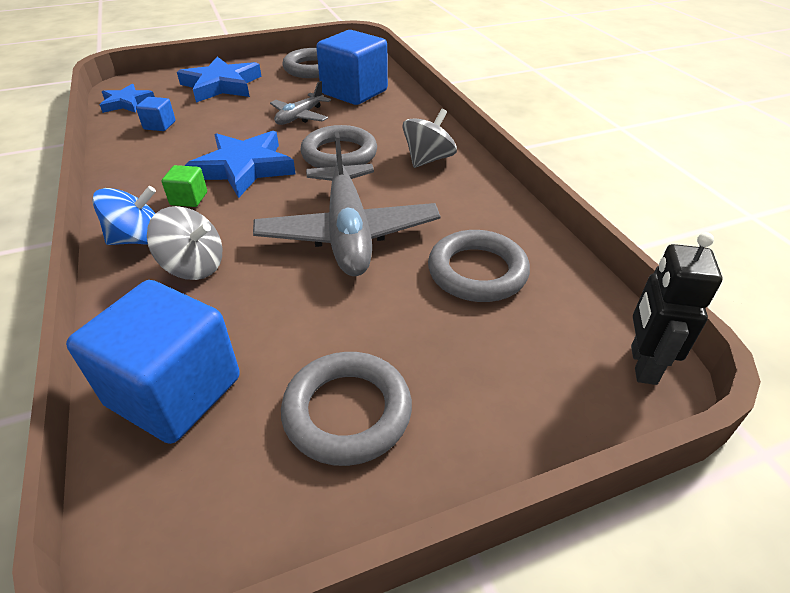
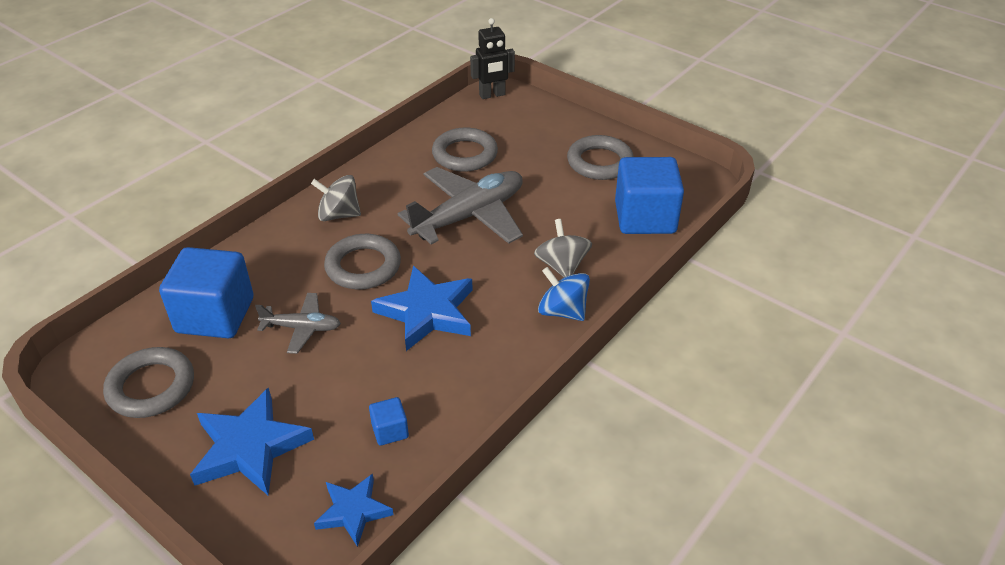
camera: 120 degrees left, 0 degrees up
(189, 199) = (496, 317): green cube -> none

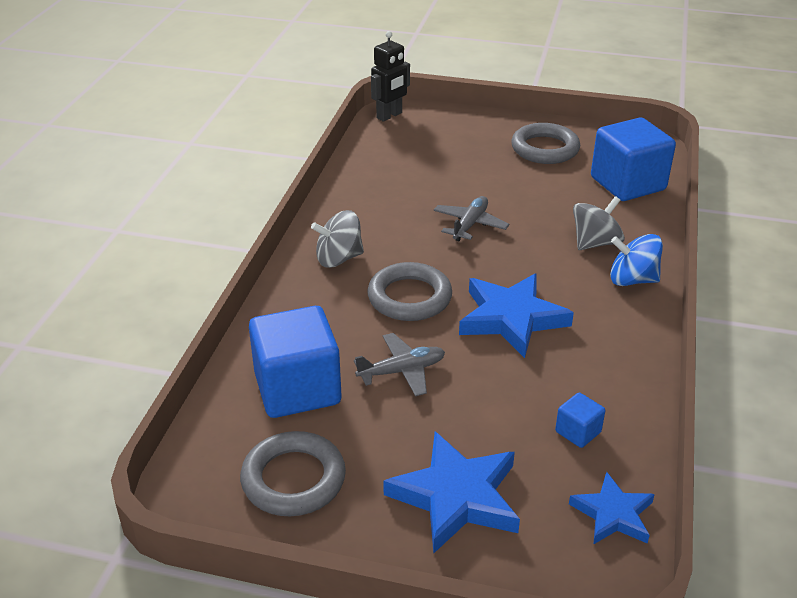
camera: 25 degrees left, 5 degrees down
(465, 154) = (413, 173): grey ring -> none
(469, 216) = (470, 225): grey plane -> grey plane, size x0.52
(562, 266) = (595, 243): grey spinning top -> grey spinning top turned 90 degrees clockwise

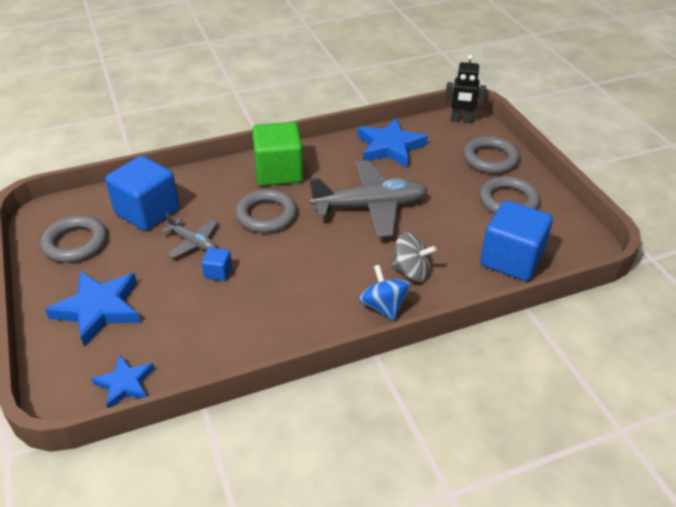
camera: 55 degrees right, 5 degrees up
(339, 258) = (279, 172): grey spinning top -> green cube
(470, 225) = (370, 206): grey plane -> grey plane, size x1.92
(471, 129) = (490, 159): none -> grey ring
(511, 318) = (283, 265): blue star -> blue star (390, 147)
(578, 432) = (192, 339): blue cube -> blue cube (218, 272)

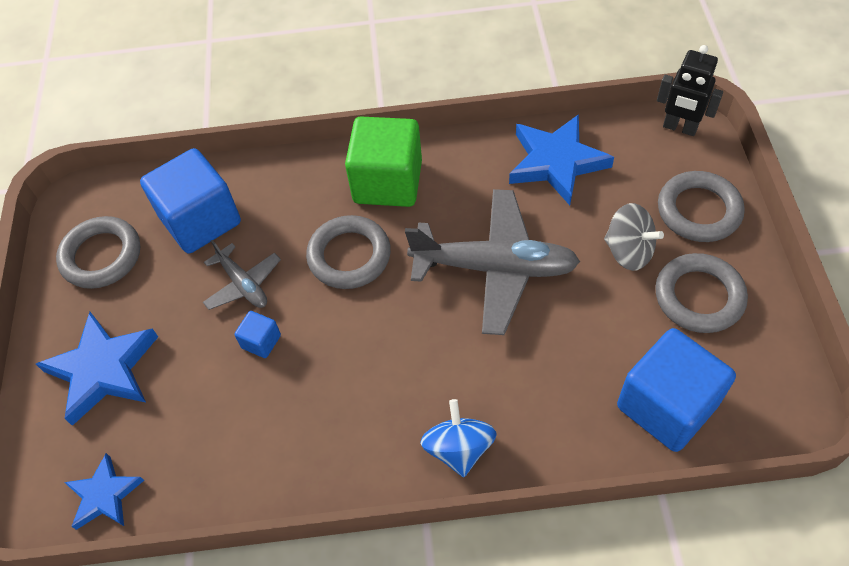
camera: 20 degrees right, 15 degrees up
(411, 271) = (515, 396): grey spinning top -> grey spinning top (628, 251)

